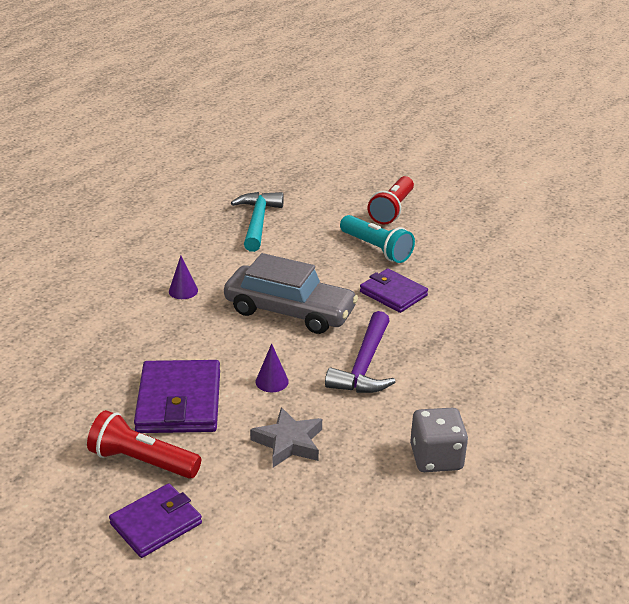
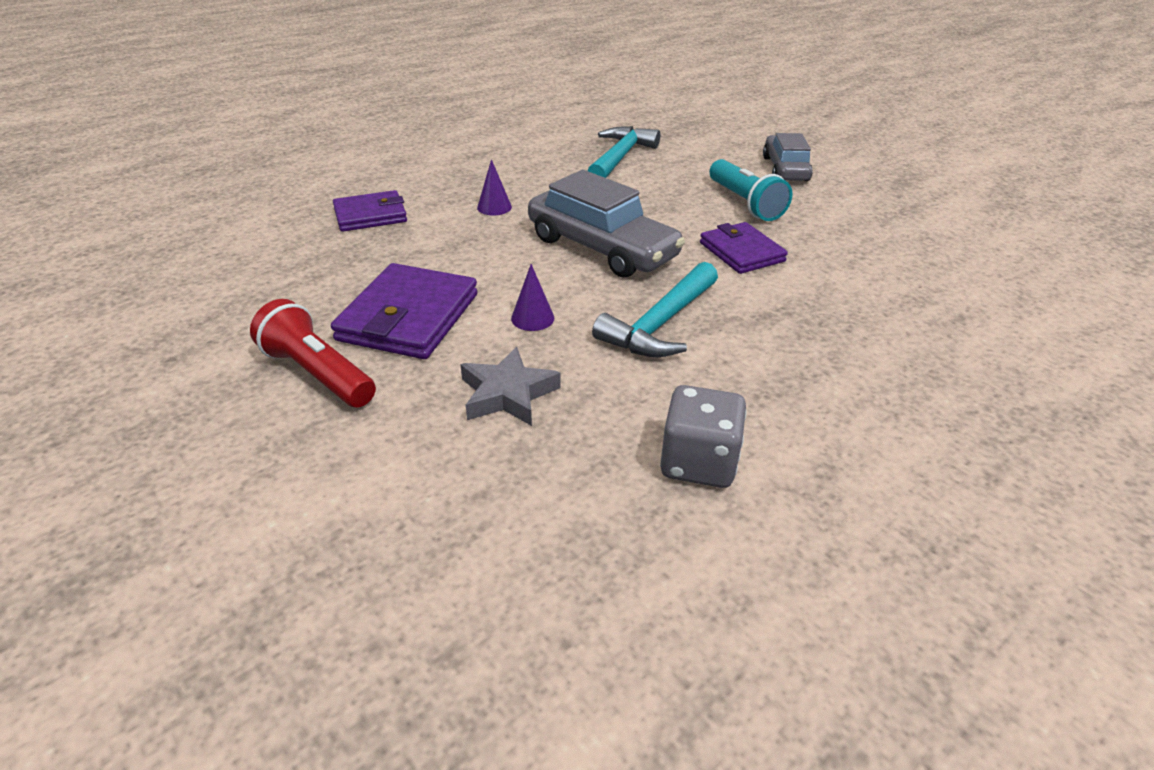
camera: 20 degrees right, 5 degrees up
(156, 523) = (276, 453): purple wallet -> purple wallet (370, 215)
(364, 366) = (660, 324): purple hammer -> turquoise hammer
(392, 210) = (785, 169): red flashlight -> grey car

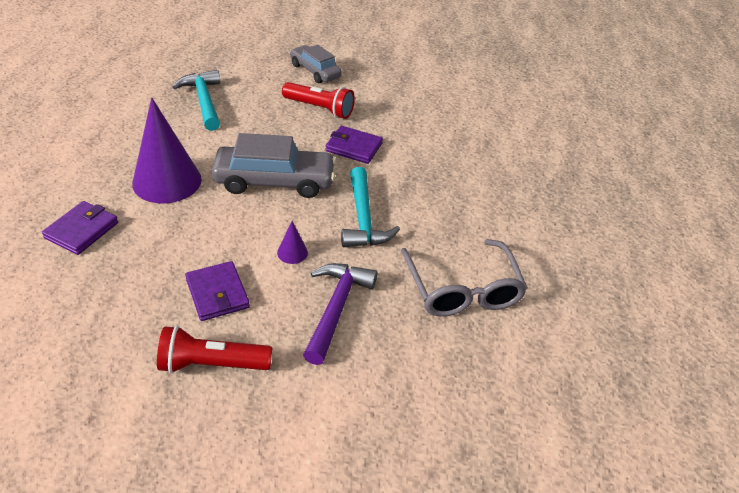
camera: 45 degrees left, 5 degrees up
(408, 317) = (217, 293): purple wallet -> purple wallet, size x0.66
(494, 207) = (167, 181): purple cone -> purple cone, size x2.41
(508, 394) = (336, 308): grey star -> purple hammer
(698, 462) = (462, 289): grey dice -> grey glasses
(745, 203) = (320, 109): turquoise flashlight -> red flashlight

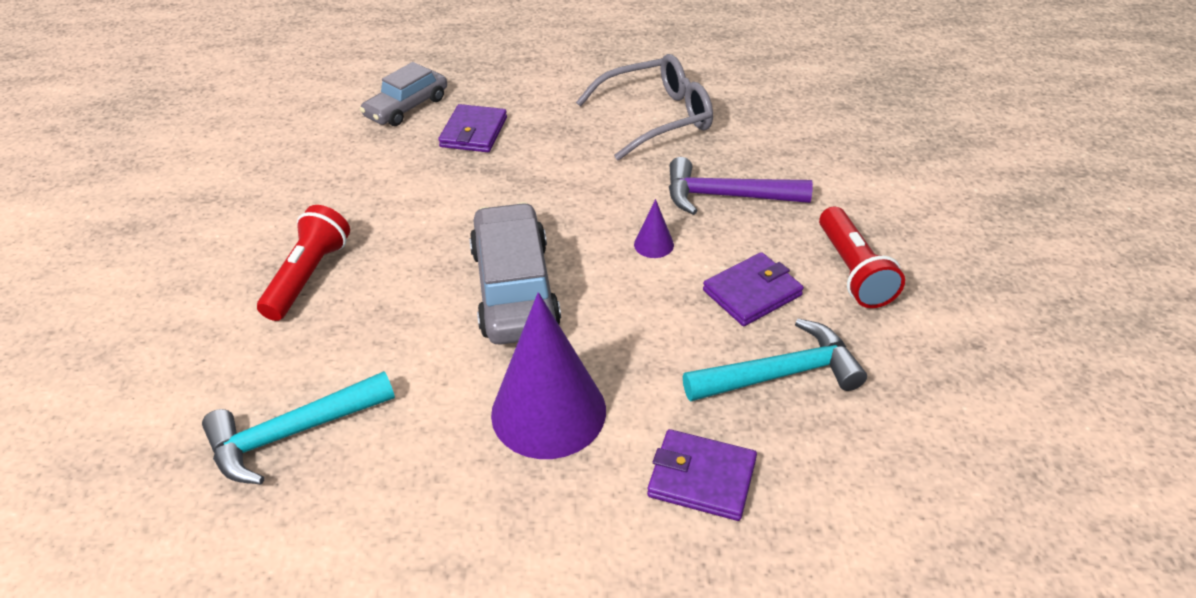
camera: 95 degrees left, 0 degrees up
(315, 71) = (179, 303): grey car -> grey car (406, 107)
(354, 147) = (412, 225): purple wallet -> purple wallet (474, 132)
(363, 219) = (568, 196): turquoise hammer -> turquoise hammer (781, 374)

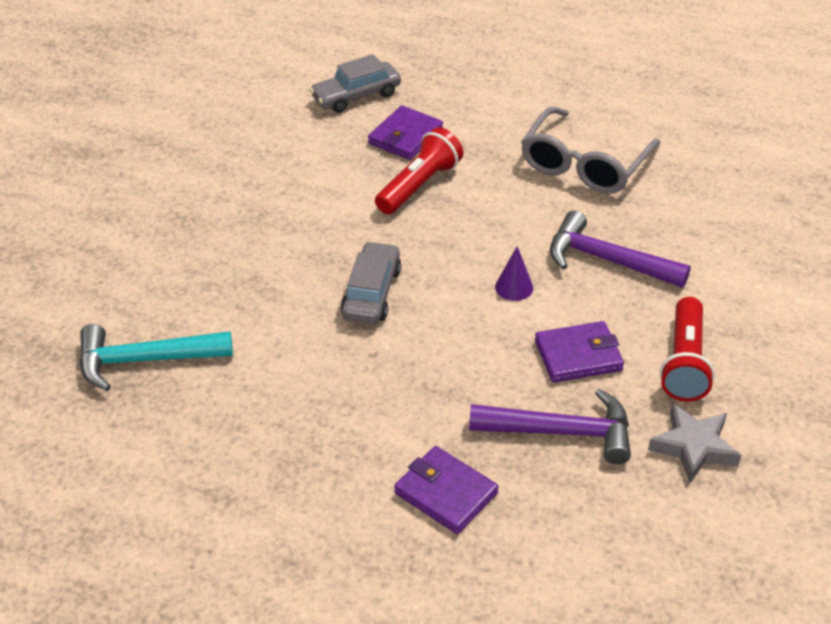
camera: 20 degrees right, 0 degrees up
(308, 276) = (207, 234): red flashlight -> red flashlight (419, 185)
(514, 289) = (371, 293): grey car -> grey car, size x0.64
(548, 411) = (349, 403): purple cone -> none
(656, 118) = (584, 164): grey glasses -> grey glasses turned 120 degrees clockwise
(781, 374) = (562, 432): turquoise hammer -> purple hammer
(912, 349) = (694, 447): none -> grey star

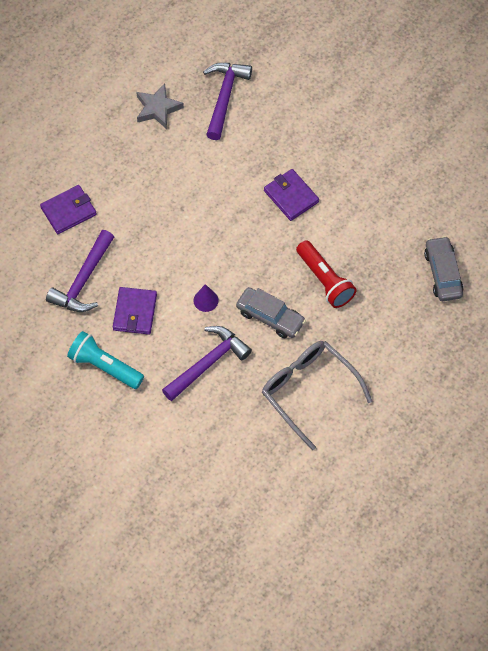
camera: 110 degrees right, 20 degrees up
(144, 360) = (224, 97): turquoise hammer -> purple hammer
(371, 293) = (232, 222): grey car -> grey car (270, 317)
(405, 136) = (382, 289): purple wallet -> purple wallet (291, 196)
(685, 363) = (104, 366): red flashlight -> turquoise flashlight
(694, 447) = (43, 341): grey star -> grey star (158, 109)

